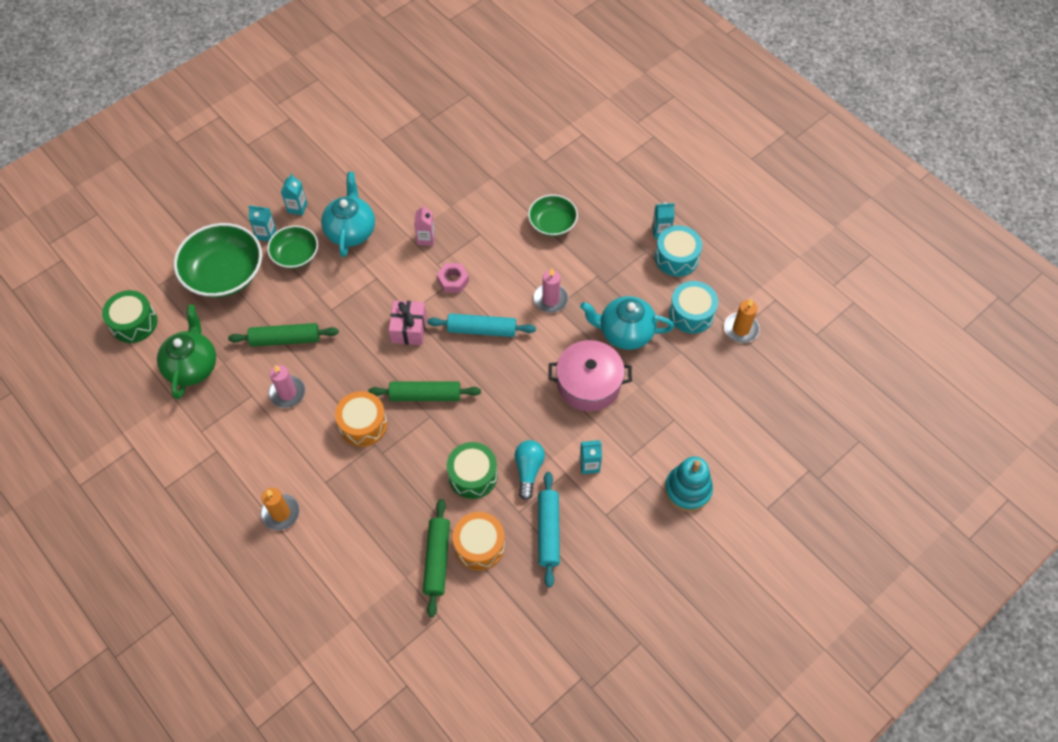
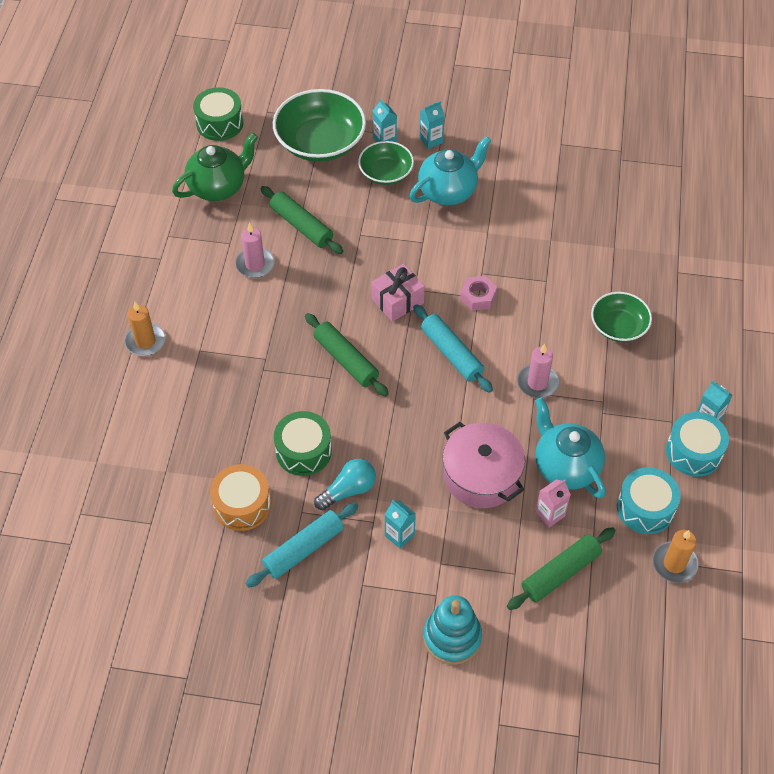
camera: 50 degrees right, 5 degrees down
(363, 424) = (276, 337): orange drum -> none
(426, 239) = (498, 247): pink carton -> pink carton (550, 514)
(437, 559) = (201, 483): green rolling pin -> green rolling pin (560, 573)

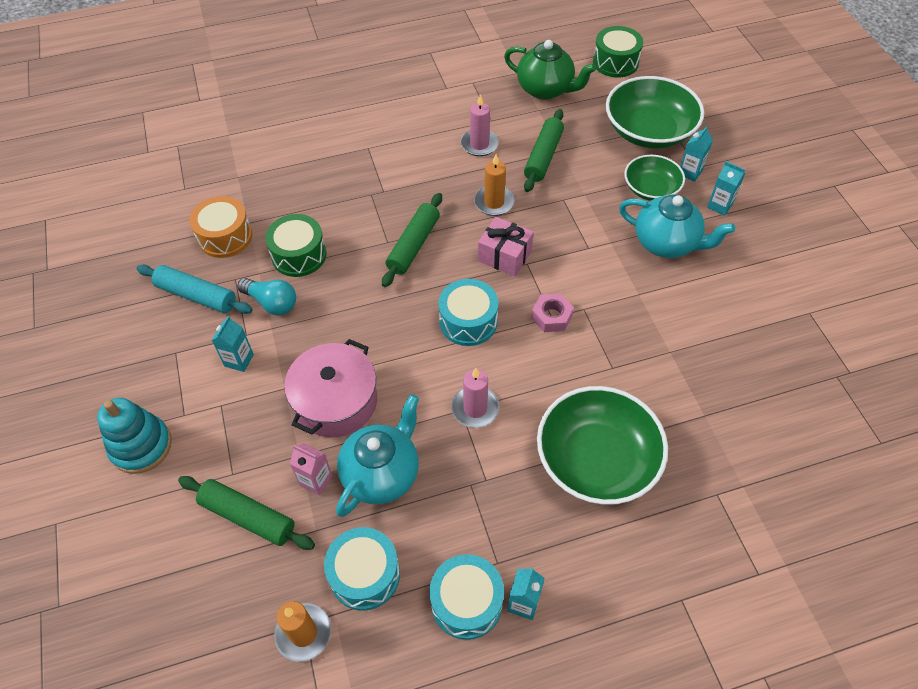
camera: 65 degrees right, 0 degrees up
(145, 341) = (358, 113): orange candle -> orange candle (494, 202)
(451, 353) = (468, 321): turquoise rolling pin -> turquoise drum
(618, 326) = (597, 459): green bowl -> green bowl, size x1.70

